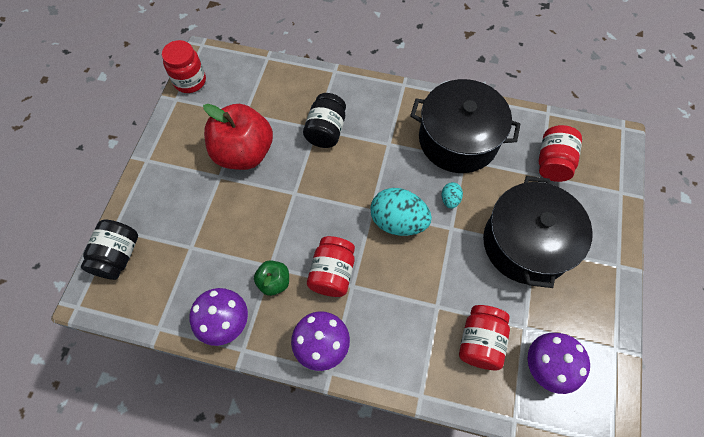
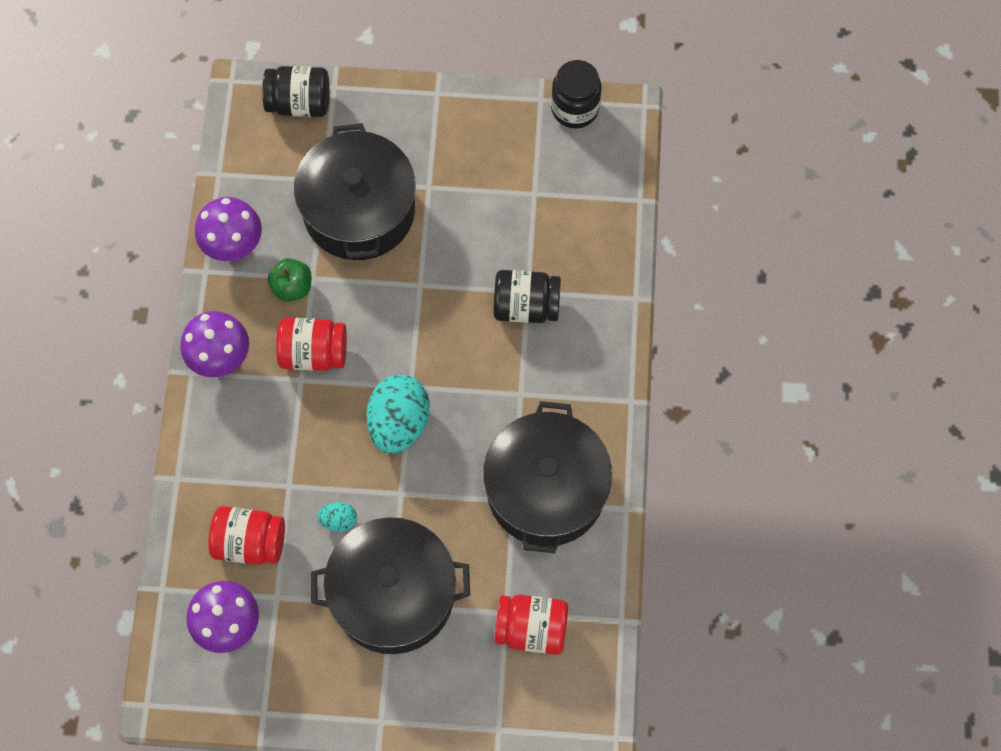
camera: 80 degrees right, 5 degrees up
(190, 81) = (575, 108): red jar -> black jar
(224, 225) = (359, 210): none -> black pot
(244, 153) = (469, 208): red apple -> none
(450, 200) = (444, 487): turquoise egg -> turquoise egg (339, 520)

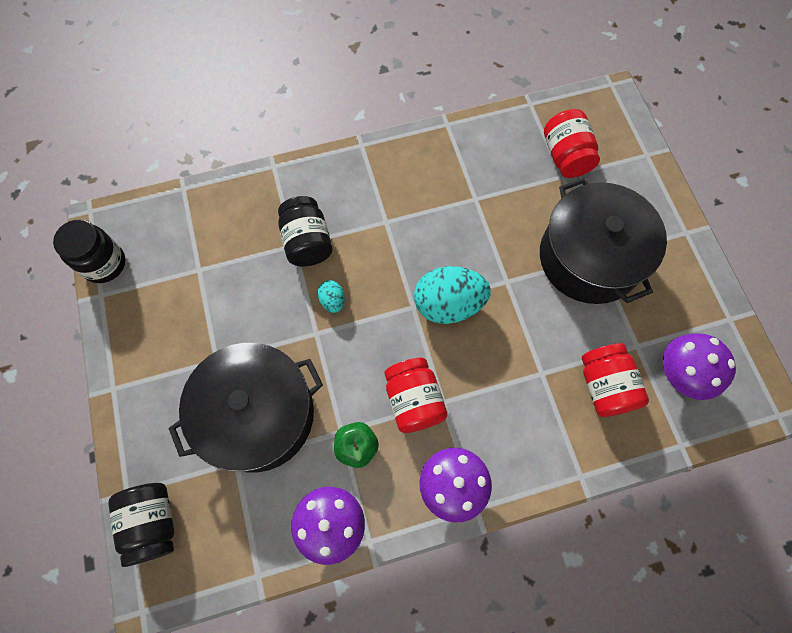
camera: 110 degrees left, 0 degrees up
(339, 520) = (551, 321): turquoise egg -> turquoise egg (332, 301)
(546, 489) = (456, 179): black pot -> none

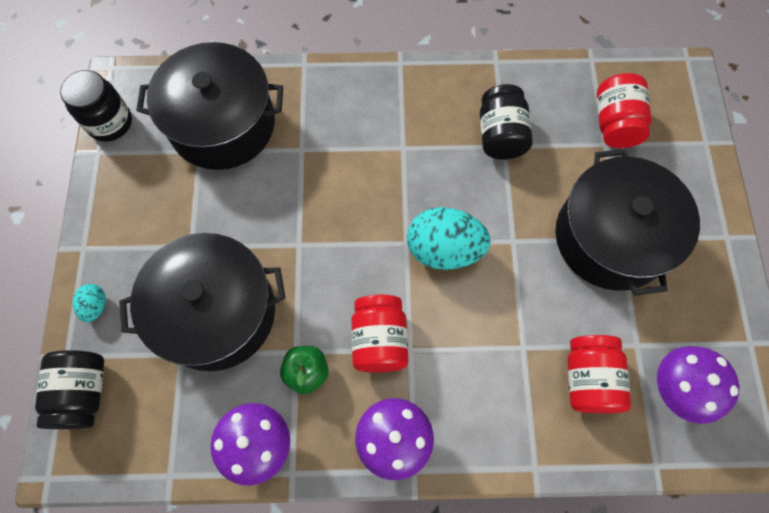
camera: 15 degrees right, 0 degrees up
(213, 240) = (222, 124): none -> black pot
(307, 242) = (316, 149): black jar -> black jar (500, 135)
(332, 301) = (325, 215): turquoise egg -> turquoise egg (96, 306)

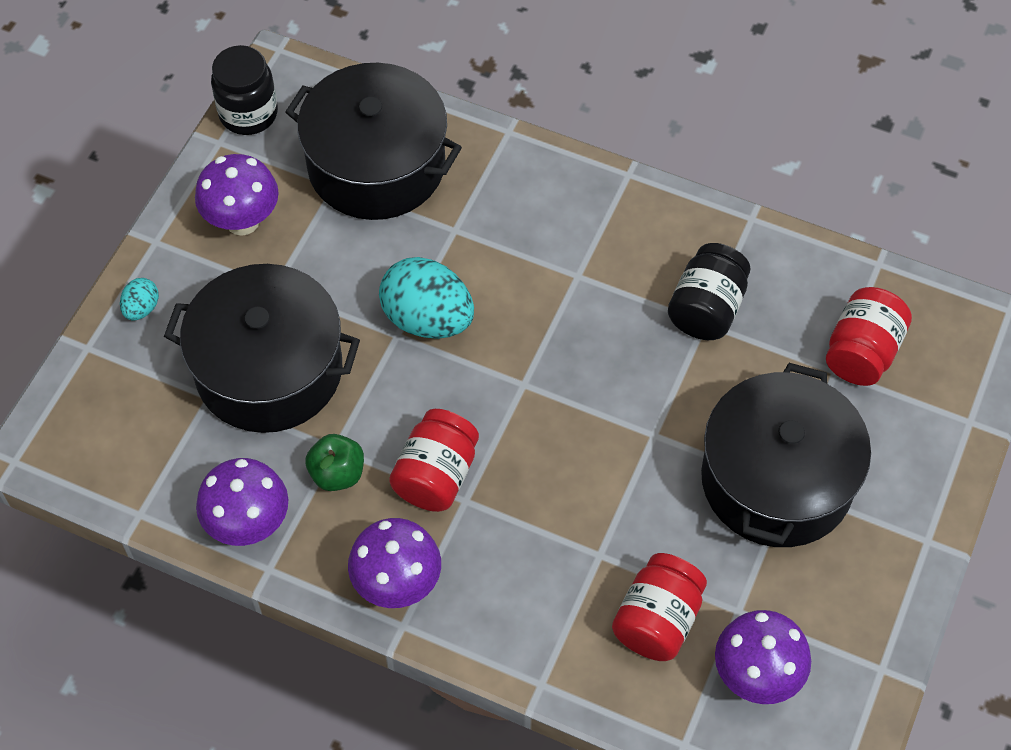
camera: 25 degrees right, 10 degrees down
(83, 392) = (89, 392): black jar -> none
(143, 205) = (242, 221): none -> purple mushroom
(444, 249) = (564, 410): turquoise egg -> turquoise egg (427, 319)

